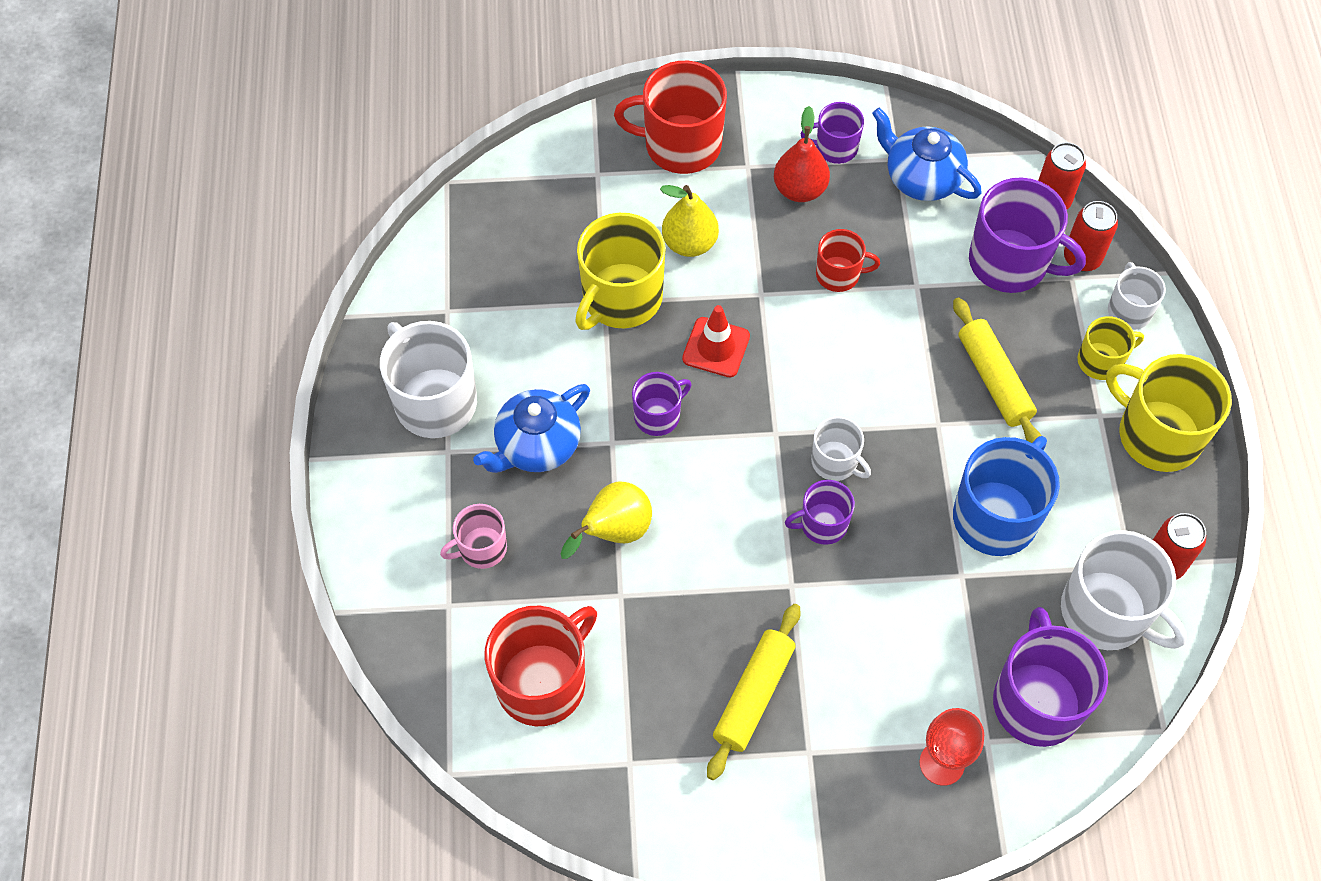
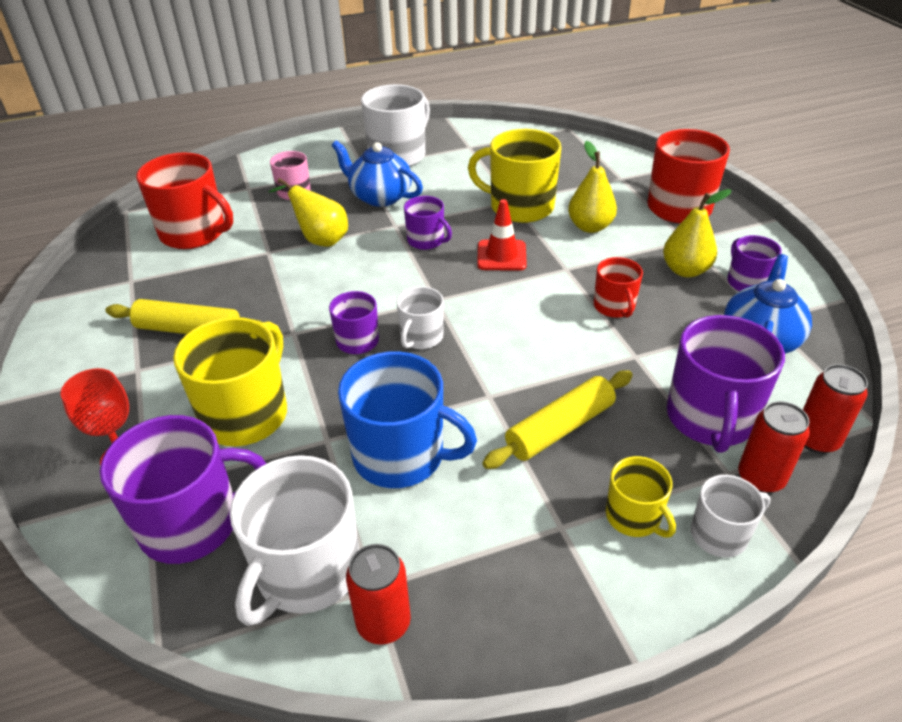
camera: 75 degrees right, 20 degrees down
(799, 189) = (685, 270): red pear -> yellow pear
(1157, 434) = (561, 590): yellow mug -> yellow mug (246, 414)

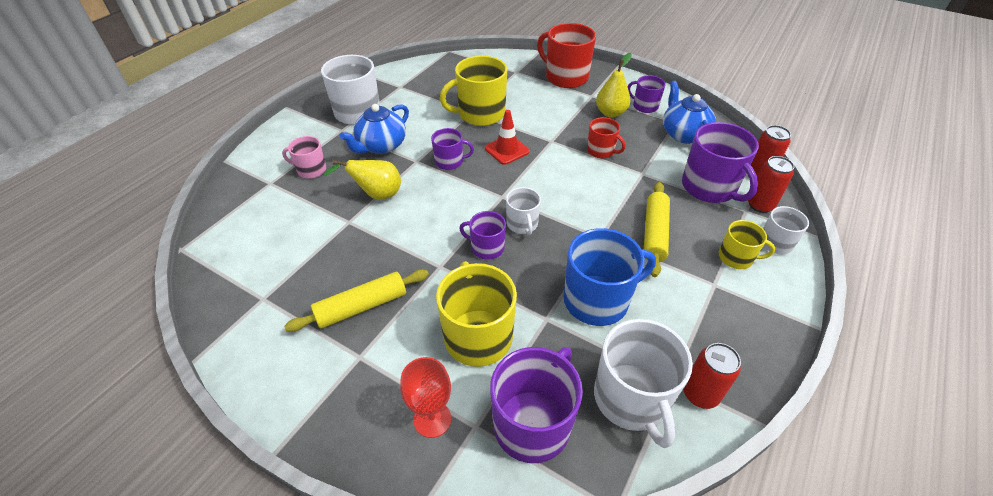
camera: 40 degrees left, 5 degrees up
(194, 233) = (269, 236): red mug -> none
(380, 196) = (381, 146): blue teapot -> blue teapot turned 45 degrees counterclockwise
(590, 227) = (534, 109): yellow pear -> none

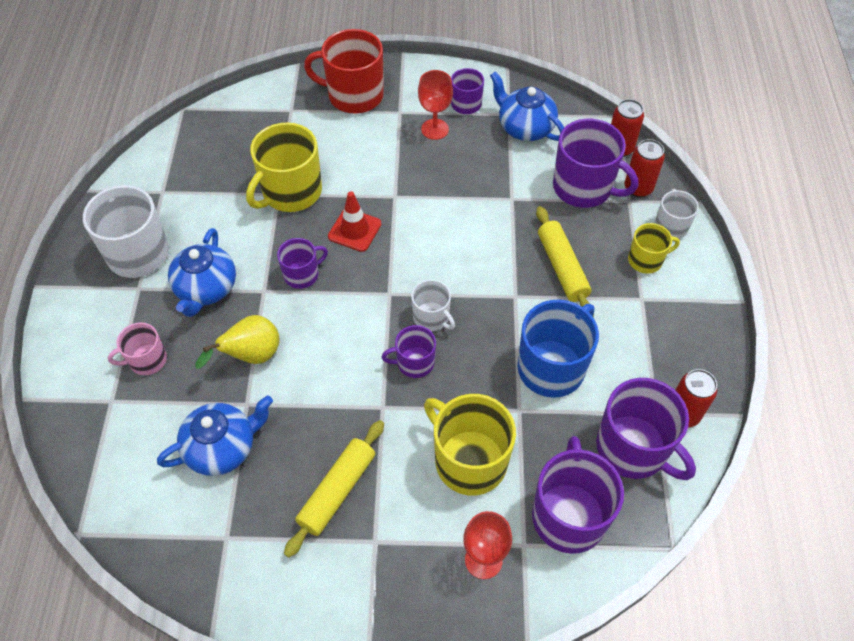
camera: 30 degrees left, 10 degrees up
(310, 241) = (222, 447): none -> blue teapot
(601, 151) = (454, 187): red mug -> none
(610, 113) = (435, 129): yellow pear -> red goblet
(631, 399) = (633, 448): white mug -> purple mug

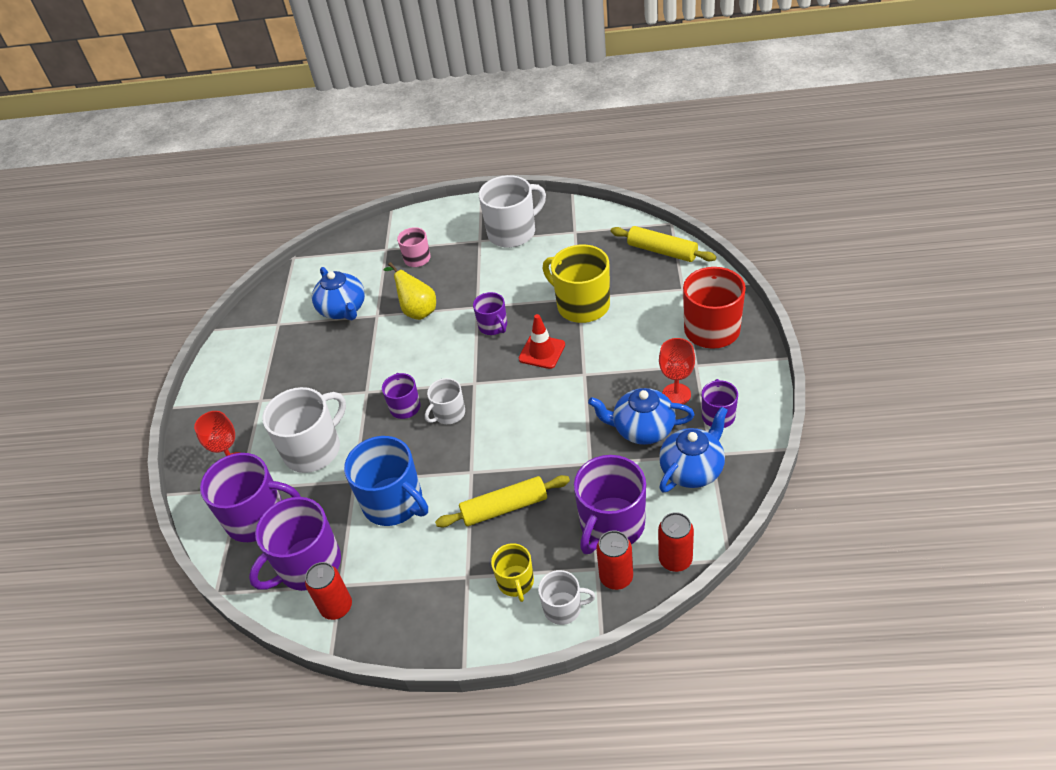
camera: 95 degrees right, 10 degrees down
(206, 289) = (478, 275): blue teapot -> blue teapot (642, 429)
(337, 491) = (301, 374): yellow rolling pin -> yellow rolling pin (662, 251)
(469, 460) = (313, 449): yellow mug -> white mug

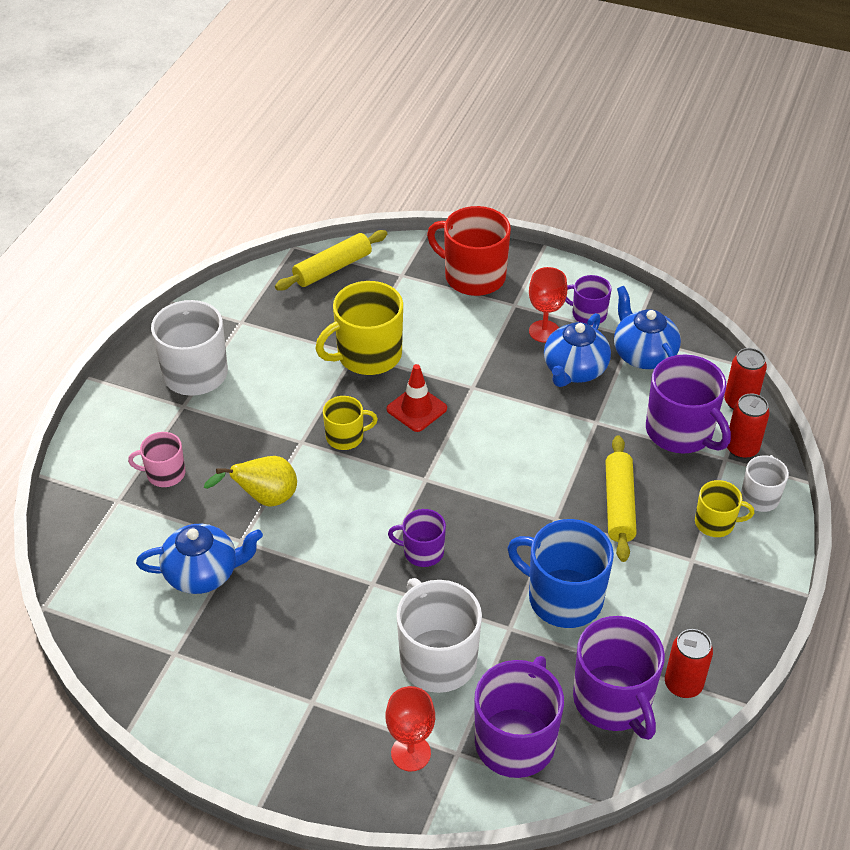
camera: 75 degrees left, 0 degrees up
(394, 503) = (563, 597): blue mug -> blue mug turned 120 degrees counterclockwise
(449, 413) = (459, 514): white mug -> none
(493, 326) = (346, 437): purple mug -> yellow mug

